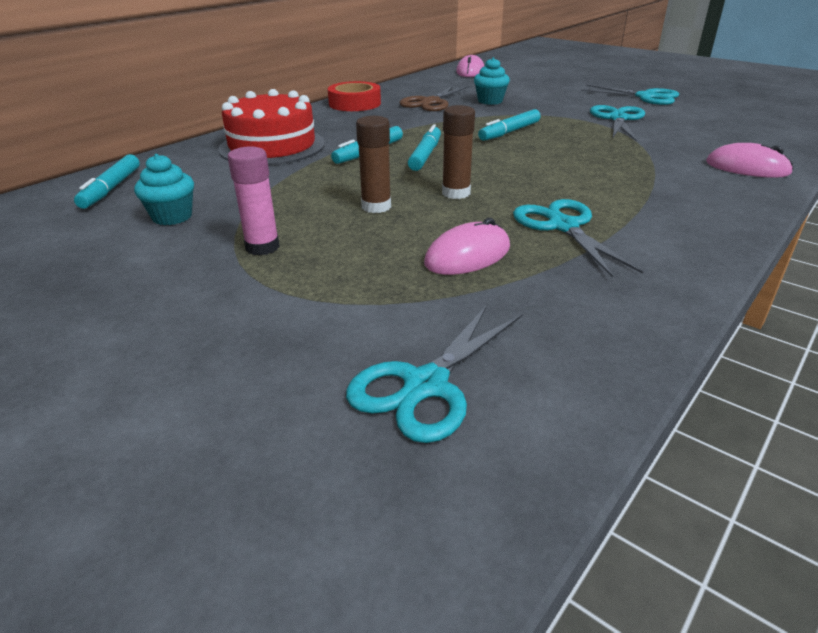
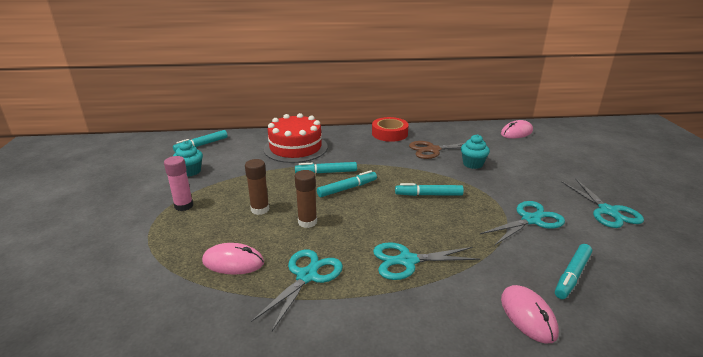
camera: 45 degrees right, 5 degrees down
(425, 385) = (95, 310): turquoise scissors -> turquoise scissors (407, 261)
(713, 137) = (572, 275): none -> turquoise marker

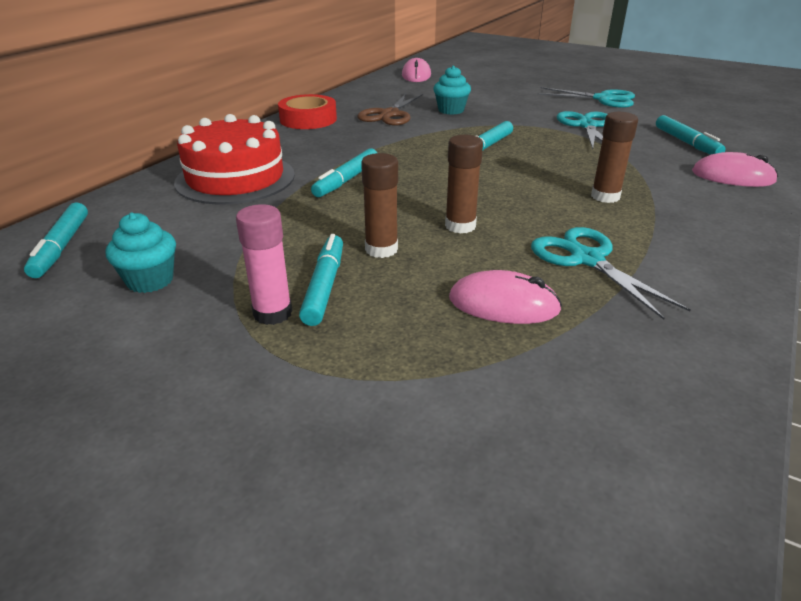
camera: 55 degrees left, 5 degrees up
(233, 262) = (503, 304): pink mouse -> pink mouse turned 60 degrees clockwise
(347, 188) = (409, 180): turquoise marker -> turquoise marker (324, 286)
(407, 261) = (605, 196): turquoise scissors -> brown glue stick

